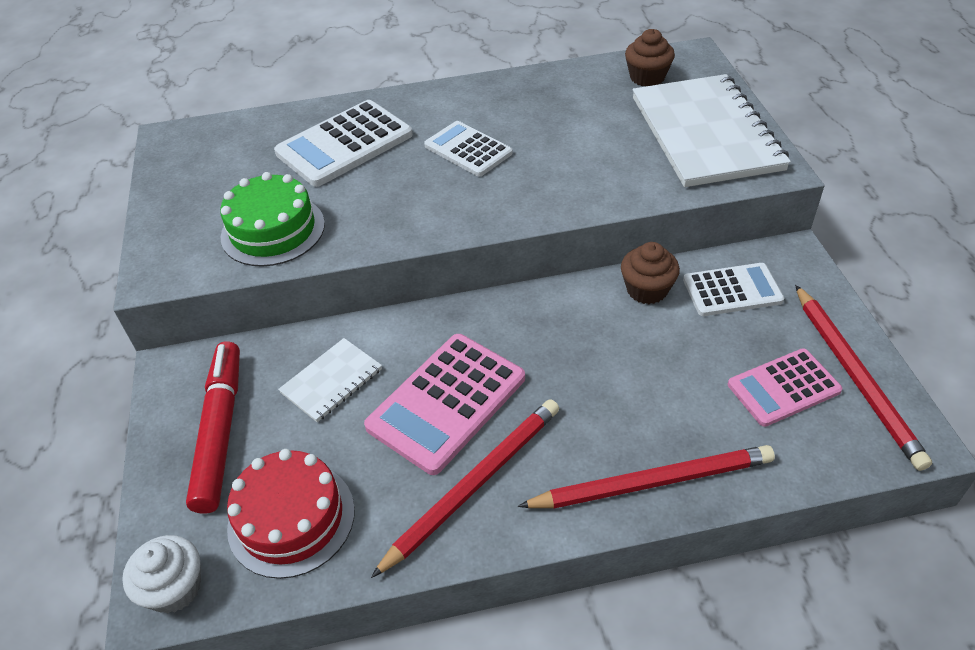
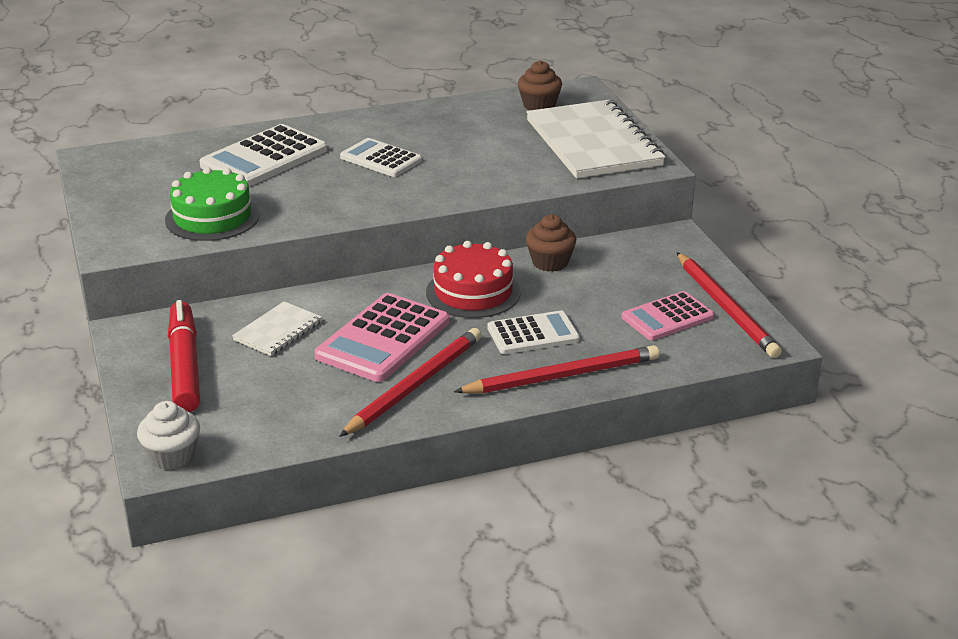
camera: 10 degrees left, 15 degrees down
(291, 518) = (262, 412): red cake -> red cake (473, 292)
(732, 290) = (624, 260): white calculator -> white calculator (533, 334)

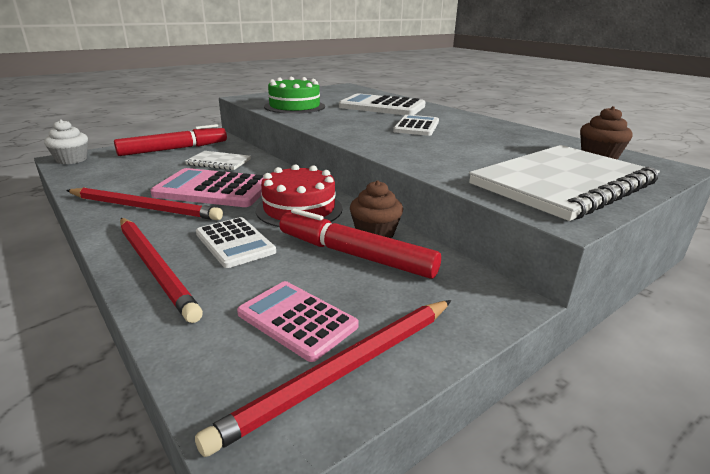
camera: 70 degrees right, 5 degrees down
(585, 279) = (355, 255): none -> red marker

